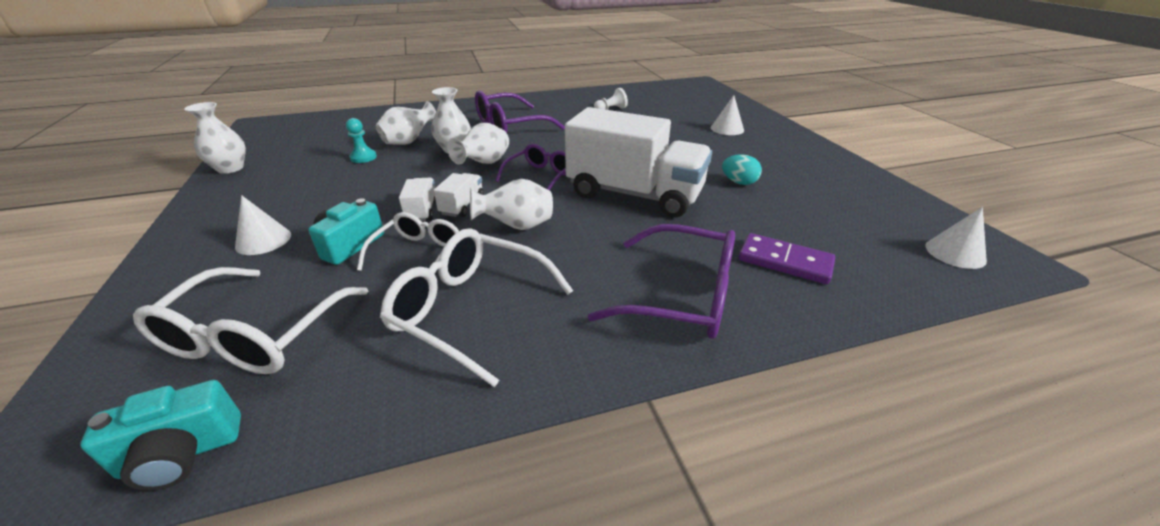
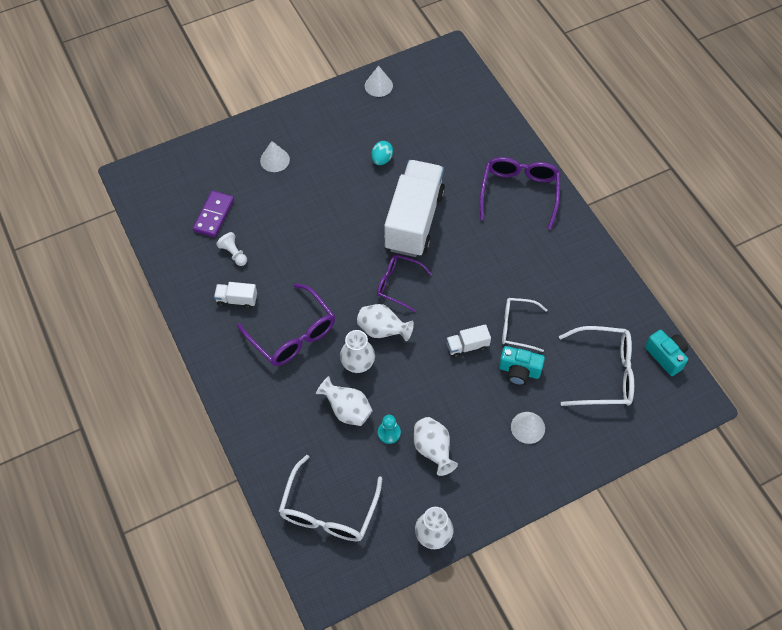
camera: 100 degrees left, 25 degrees up
(462, 206) = (454, 323): white truck -> white truck (237, 300)
(471, 310) = (557, 283): white glasses -> white glasses (329, 510)
(516, 226) = (473, 282): white vase -> white vase (433, 450)
(784, 262) = (476, 146): purple domino -> purple domino (214, 215)
(955, 253) = (448, 72): white cone -> white cone (378, 85)

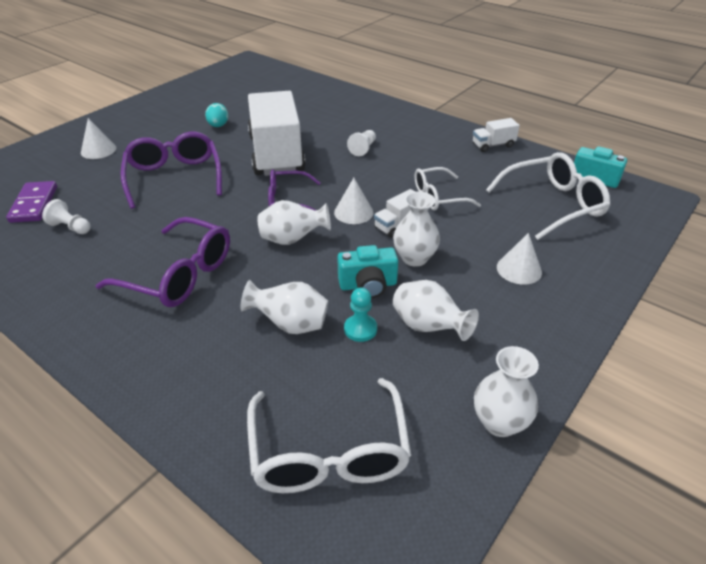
camera: 25 degrees left, 20 degrees down
(237, 300) = (88, 265): white truck -> white truck (493, 145)
(358, 364) = (279, 276): white vase -> white vase (414, 258)
(378, 85) = (190, 88): white cone -> white cone (353, 212)
(490, 241) = (363, 149): none -> white pawn
(519, 193) = (367, 116): purple glasses -> purple glasses (174, 177)
(519, 371) = (469, 227): turquoise camera -> turquoise camera (368, 285)

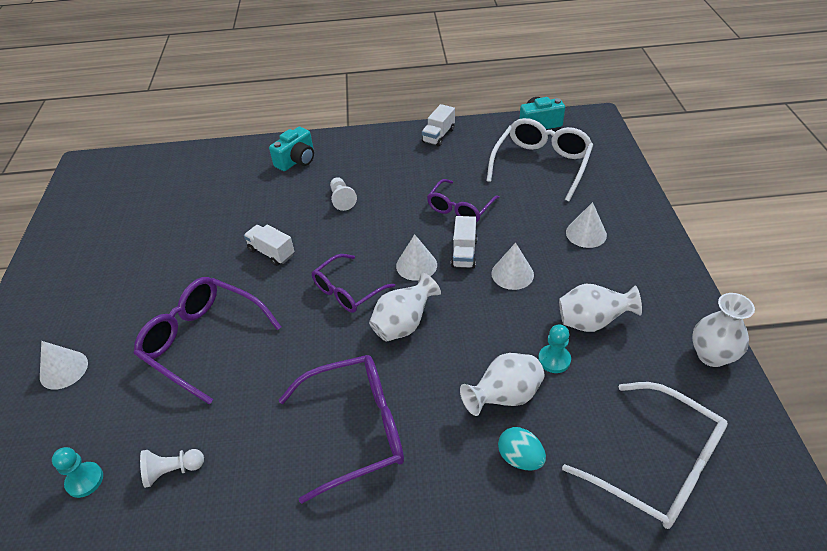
camera: 40 degrees left, 5 degrees up
(34, 204) = (85, 480): purple domino -> turquoise pawn
(218, 126) = (165, 258): turquoise egg -> turquoise egg (520, 458)
(276, 154) = (271, 252): white truck -> white truck, size x0.41
(368, 285) = (512, 320): turquoise camera -> turquoise camera (297, 160)
(414, 258) = (512, 274): white vase -> white cone
(439, 197) = (460, 208): white glasses -> purple glasses

